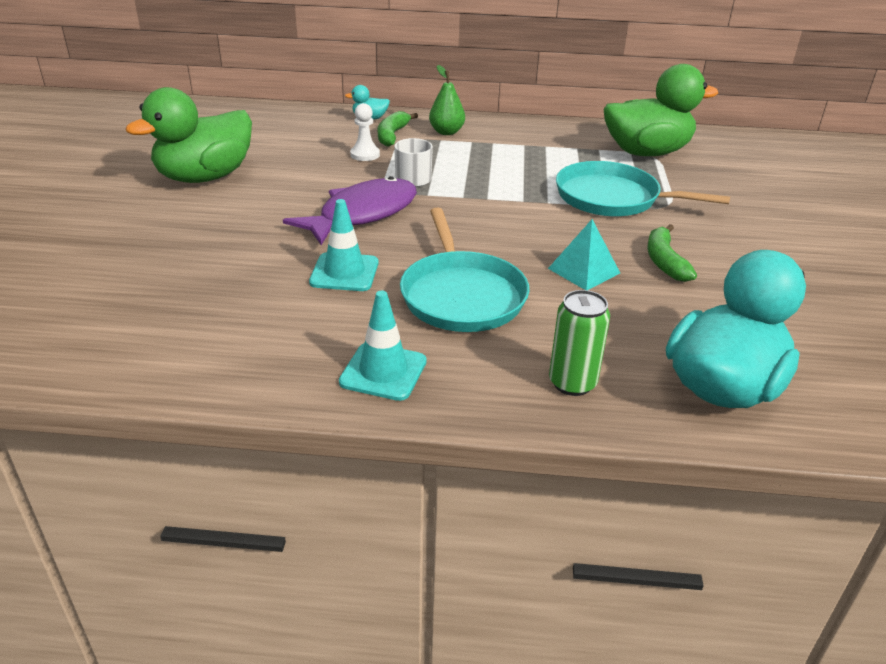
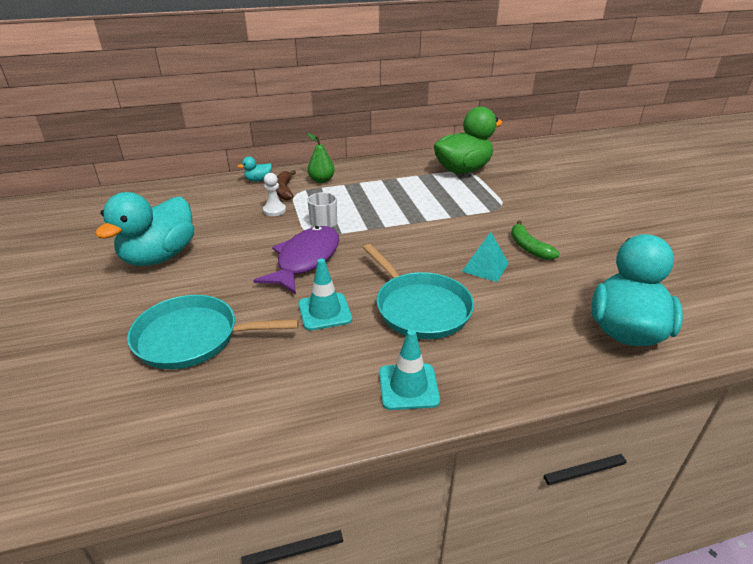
camera: 20 degrees left, 0 degrees up
(205, 177) = (159, 256): green duck -> turquoise duck
(392, 135) = (284, 190): green banana -> brown banana
(572, 383) = (537, 355): green can -> none
(612, 198) = (465, 208): turquoise pan -> turquoise pan (192, 338)

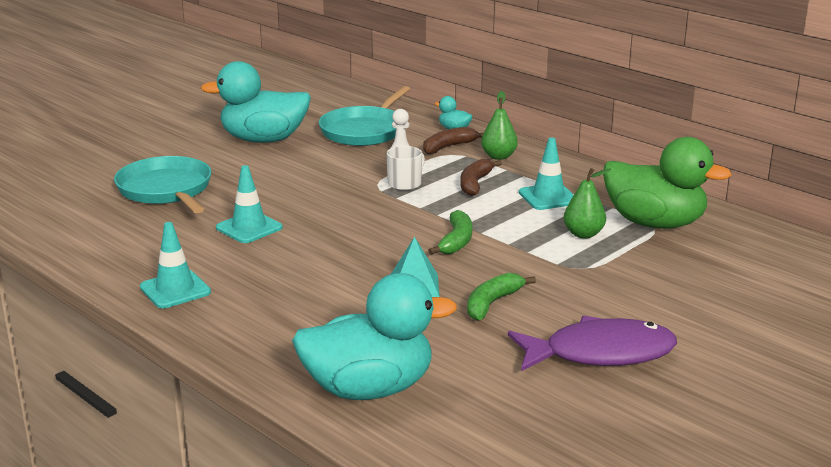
camera: 60 degrees right, 10 degrees down
(305, 260) = (324, 196): purple fish -> purple fish (600, 353)
(353, 200) = (475, 184): none -> brown banana
(399, 185) = (548, 197): none -> turquoise traffic cone
(420, 308) = (298, 268): turquoise pan -> turquoise pan (364, 131)
(432, 232) = (456, 241): none -> green banana
(458, 191) = (583, 234): none -> green pear

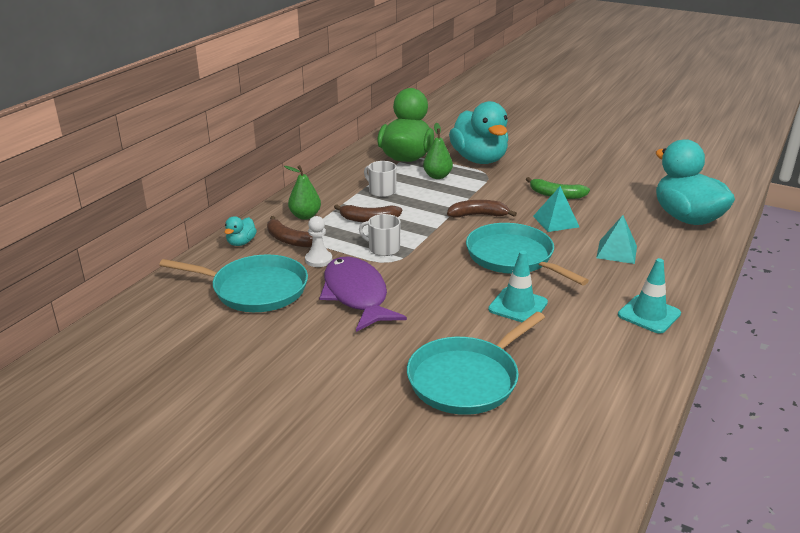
camera: 105 degrees left, 5 degrees up
(263, 140) = (298, 348): turquoise duck -> turquoise duck (479, 159)
(313, 306) = (616, 251): none -> turquoise pyramid
(343, 243) = (513, 257): none -> turquoise pan
(456, 241) = (478, 215): green banana -> brown banana
(548, 197) = (381, 191): turquoise traffic cone -> white mug
(600, 353) = (584, 164): purple fish -> purple fish (356, 295)

